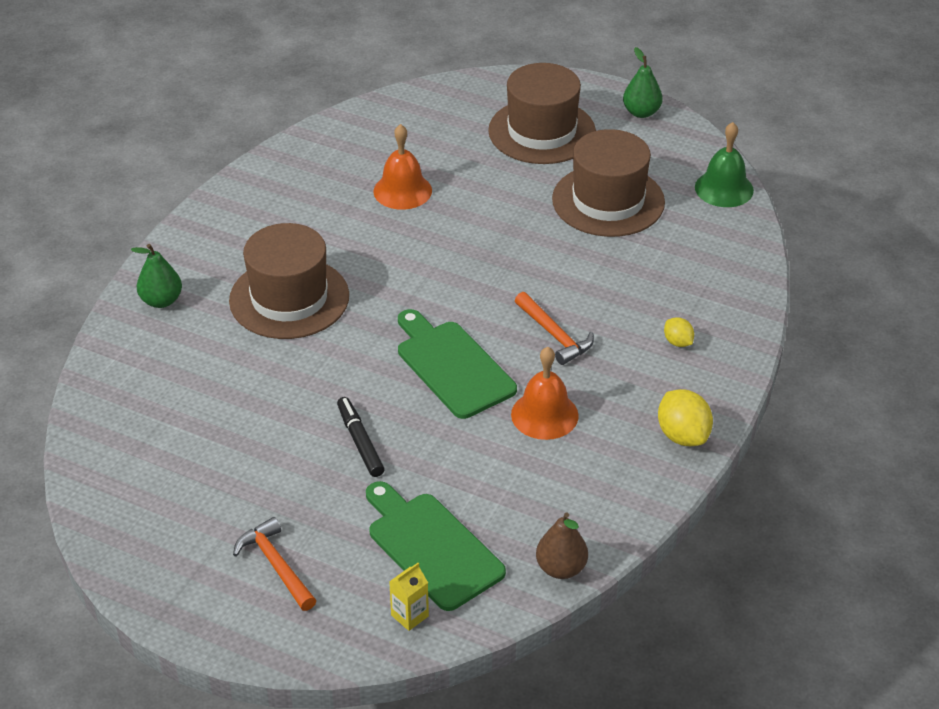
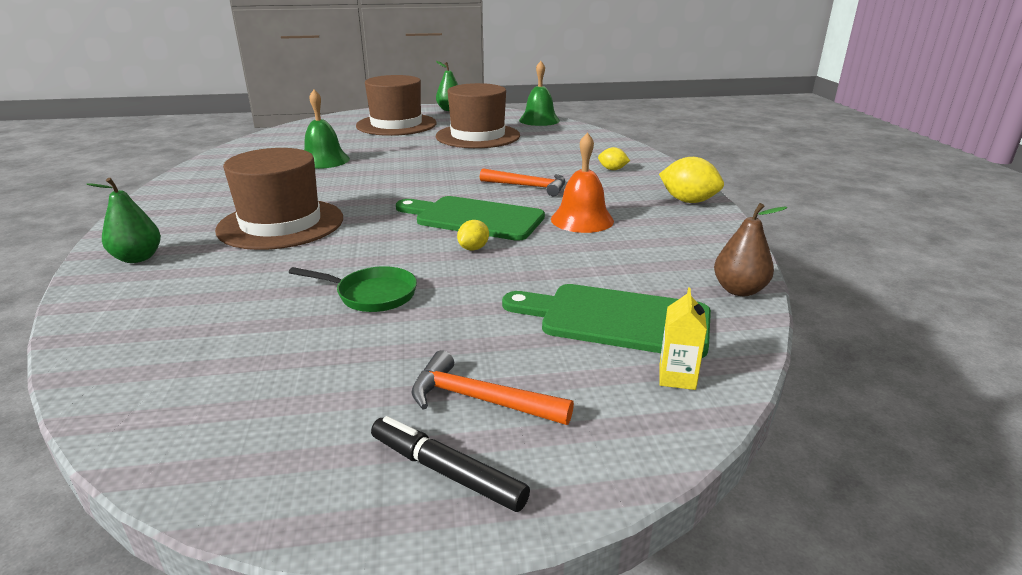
camera: 35 degrees left, 15 degrees down
(290, 431) = (372, 295): none -> green pan
(360, 442) = (452, 279): black marker -> black marker (446, 472)
(402, 191) = (324, 160): orange bell -> green bell
(411, 410) = (473, 248): none -> yellow lemon

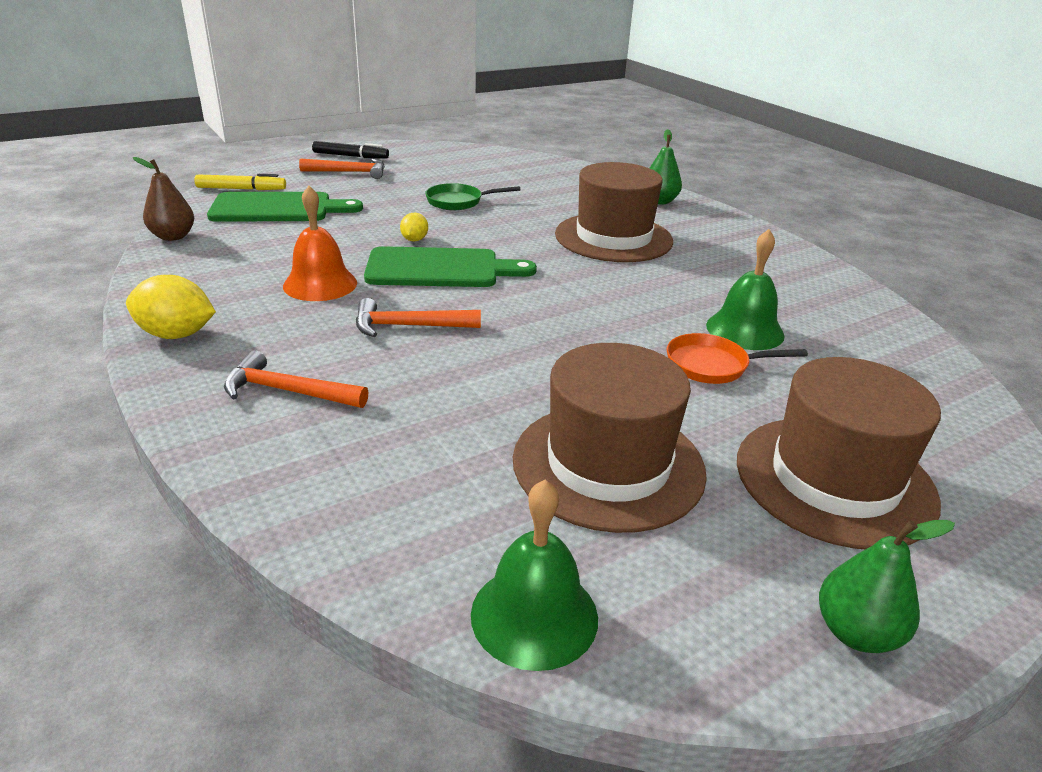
camera: 155 degrees right, 5 degrees up
(375, 152) = (712, 365): none -> orange pan
(612, 169) = (288, 391): yellow lemon -> orange hammer
(677, 377) = (241, 189): yellow carton -> yellow marker

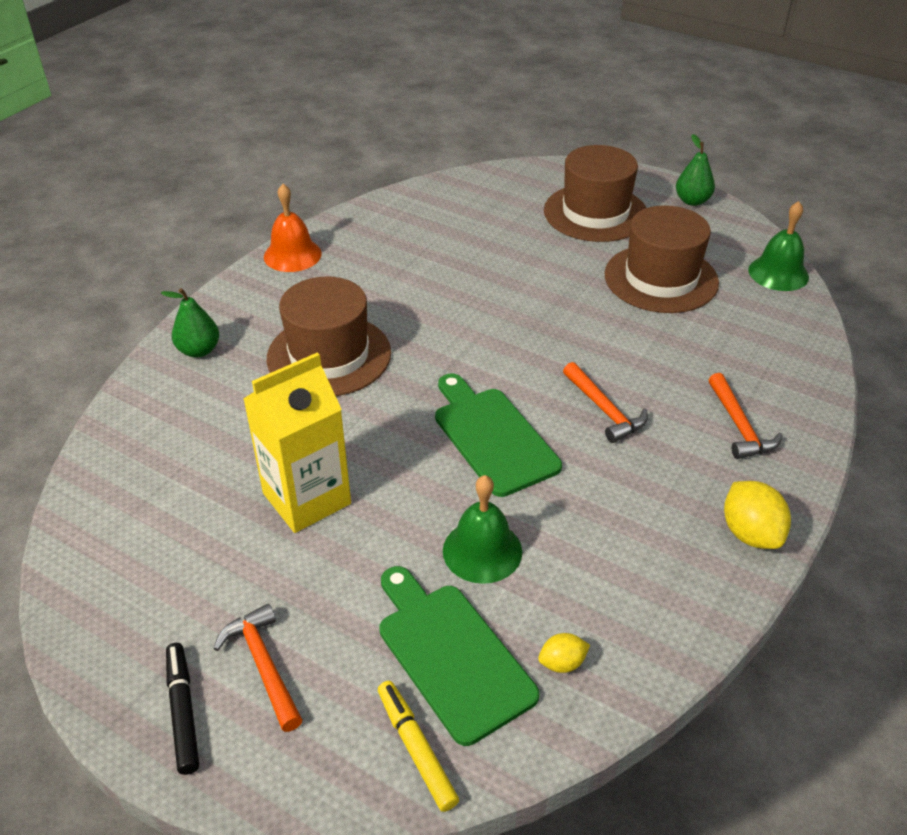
camera: 115 degrees left, 10 degrees up
(173, 236) = (607, 696): brown pear -> none
(320, 284) = (591, 498): orange bell -> orange bell (292, 255)
(414, 240) = (443, 484): yellow lemon -> yellow lemon (562, 663)
(458, 202) = (307, 498): green pan -> yellow carton
(712, 365) = (519, 264): orange pan -> none
(745, 330) = (456, 259): green bell -> green bell (482, 551)

